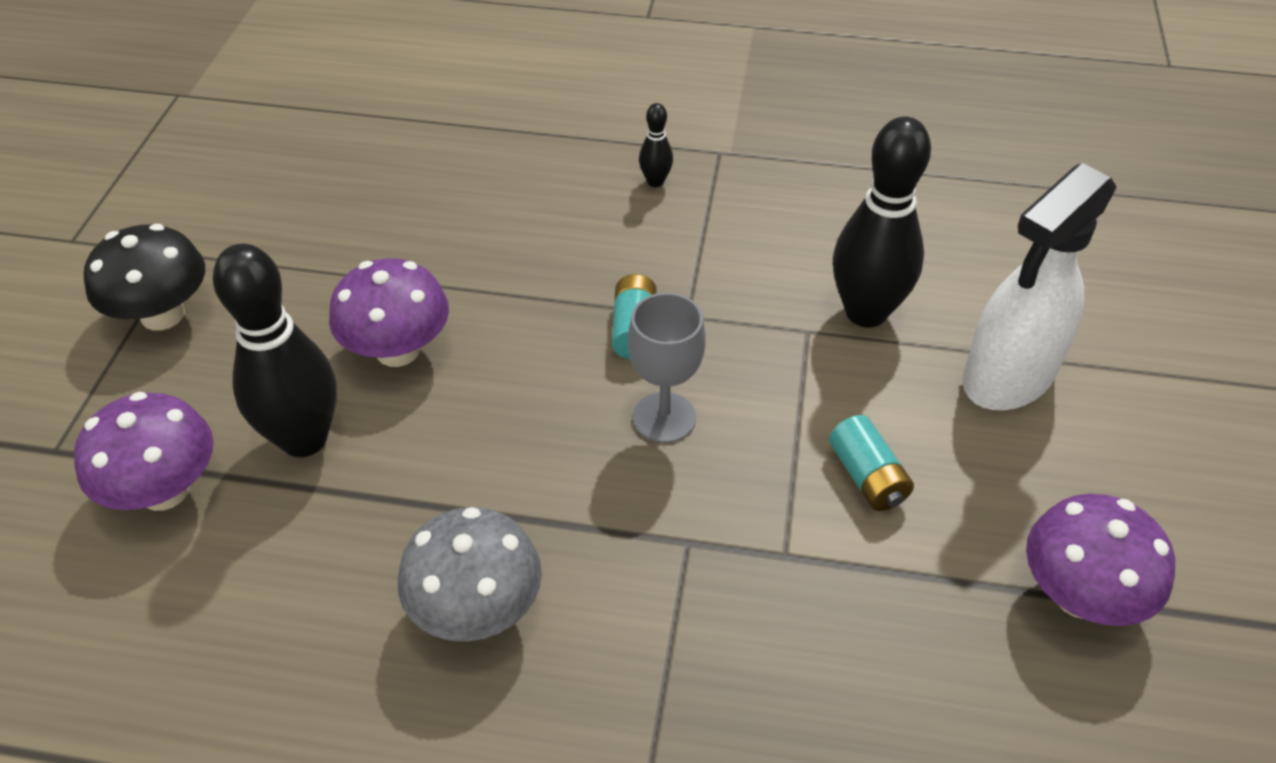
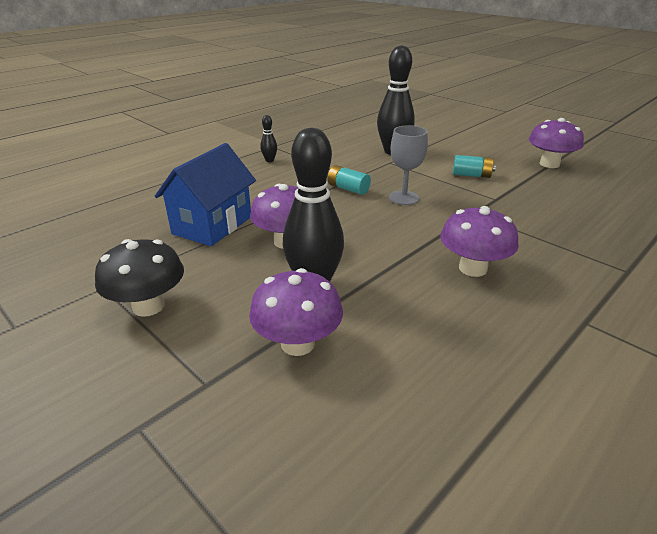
camera: 55 degrees left, 15 degrees down
(386, 250) = (212, 225): none -> blue house
(477, 609) = (472, 268): grey mushroom -> purple mushroom
(1008, 377) = (448, 144): white spray bottle -> none

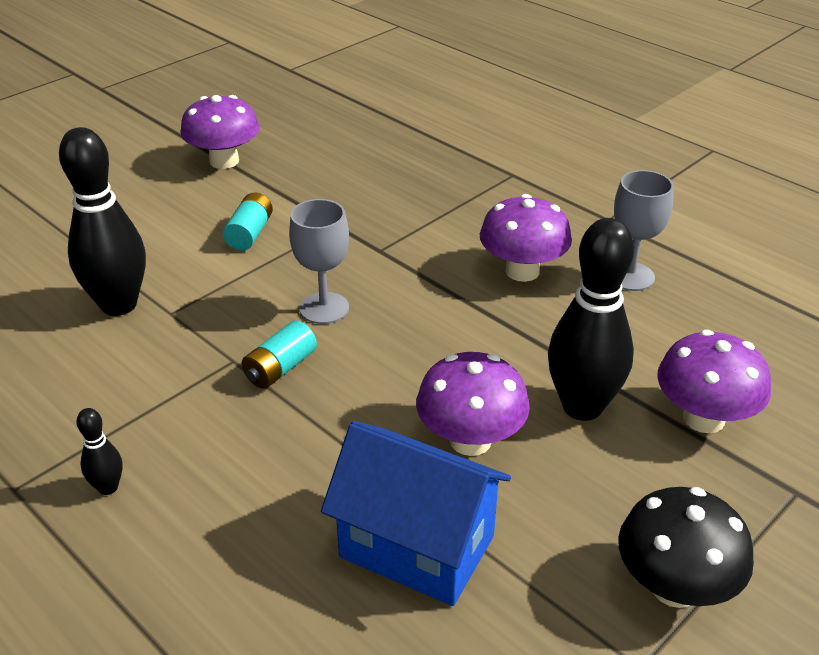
camera: 90 degrees left, 5 degrees up
(489, 326) = (630, 276): none -> grey goblet

